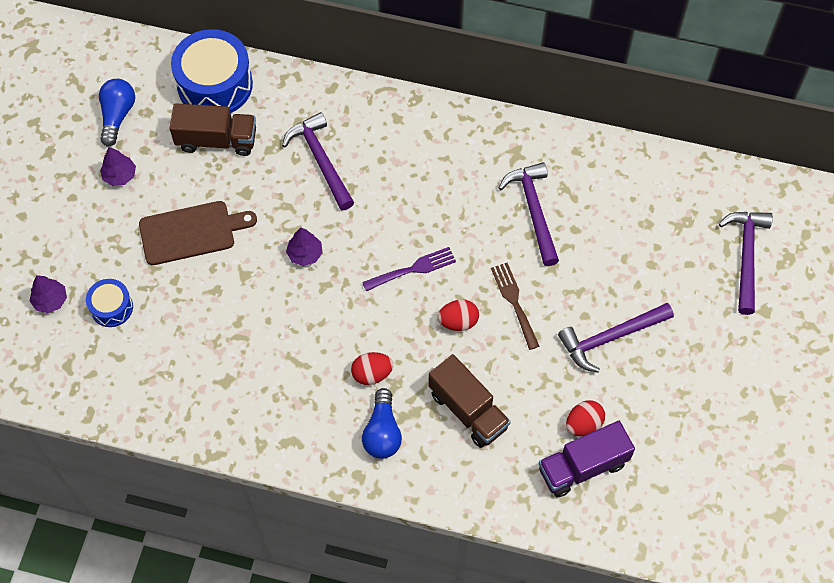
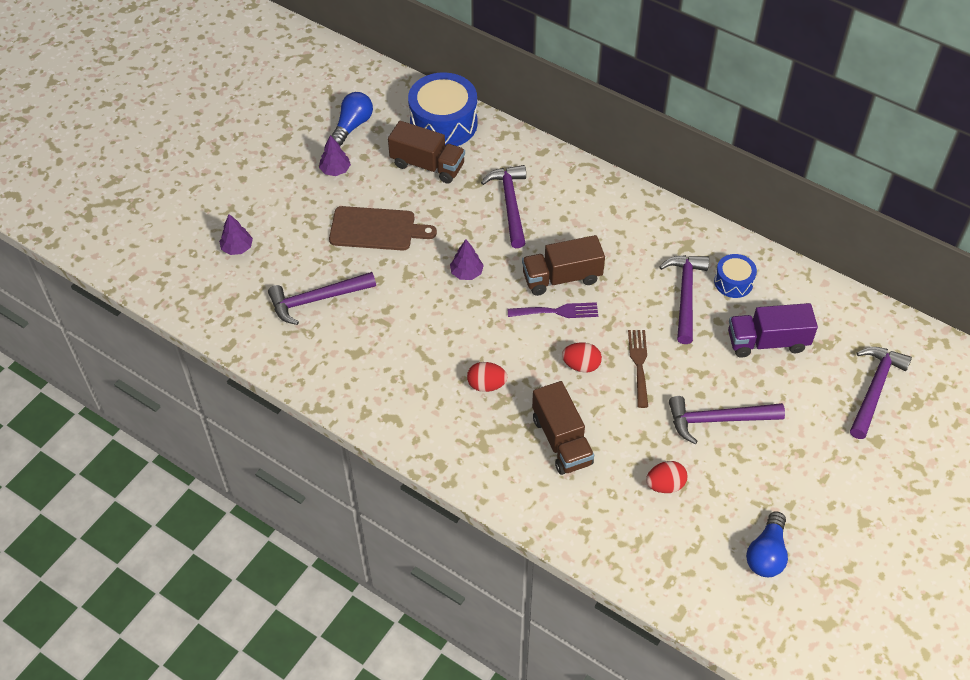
camera: 20 degrees right, 10 degrees down
(111, 307) = (285, 268): blue drum -> blue drum (733, 282)
(160, 334) = (317, 299): none -> purple hammer
(382, 432) = (476, 435): blue light bulb -> blue light bulb (766, 554)
(404, 229) = (562, 277): none -> brown truck
(582, 466) = (650, 521): purple truck -> purple truck (767, 342)

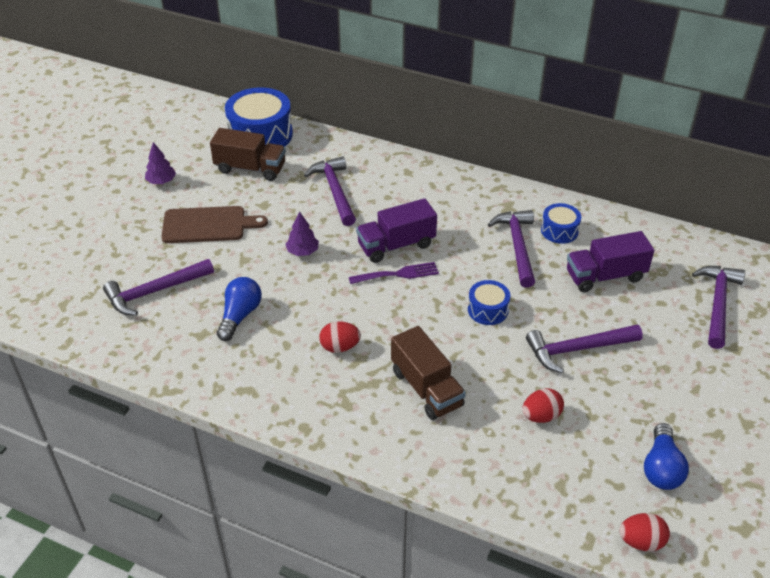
camera: 10 degrees left, 10 degrees down
(237, 248) = (68, 256): purple tree -> none
(353, 125) = (174, 145): blue light bulb -> blue light bulb (240, 316)
(562, 277) = (396, 245): brown truck -> purple truck
(581, 365) = (431, 318): red egg -> red egg (641, 541)
(639, 364) = (488, 310): brown fork -> blue drum

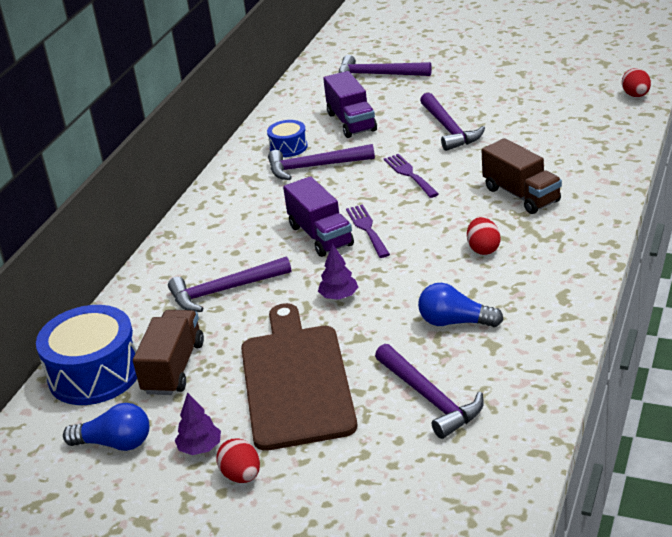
camera: 90 degrees left, 10 degrees down
(208, 225) = (296, 381): brown cutting board -> brown cutting board, size x1.52
(426, 388) = (521, 195): brown truck -> brown truck turned 90 degrees clockwise
(488, 310) = (409, 174): blue drum -> purple fork
(541, 416) = (532, 140): red egg -> red egg (241, 476)
(661, 468) = (564, 91): blue light bulb -> blue light bulb (115, 443)

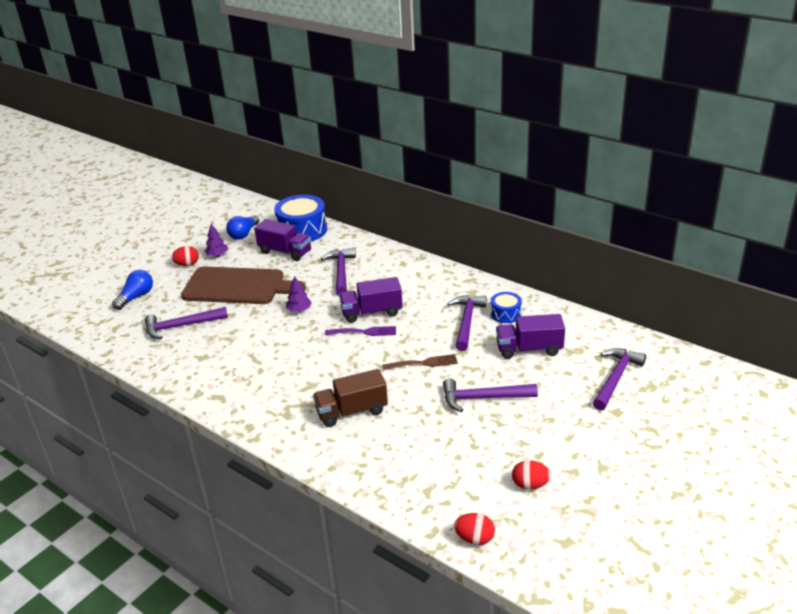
camera: 105 degrees right, 0 degrees up
(174, 368) = (285, 252): brown truck -> purple truck
(409, 174) = (423, 363): purple fork -> brown fork
(455, 322) = (235, 348): blue light bulb -> blue light bulb (136, 297)
(483, 249) = (299, 376): red egg -> red egg (530, 485)

